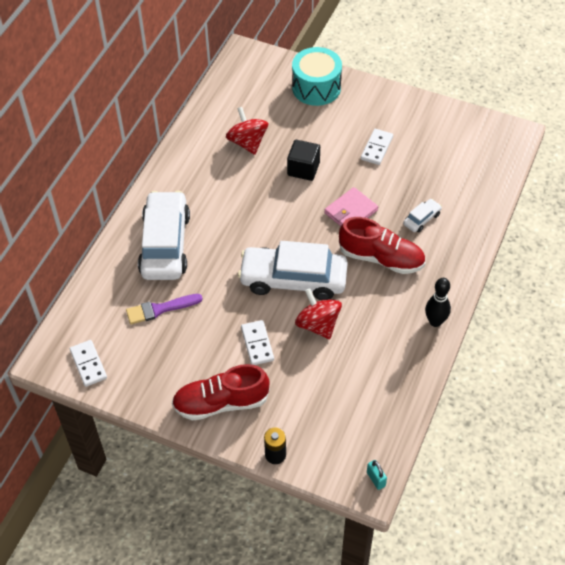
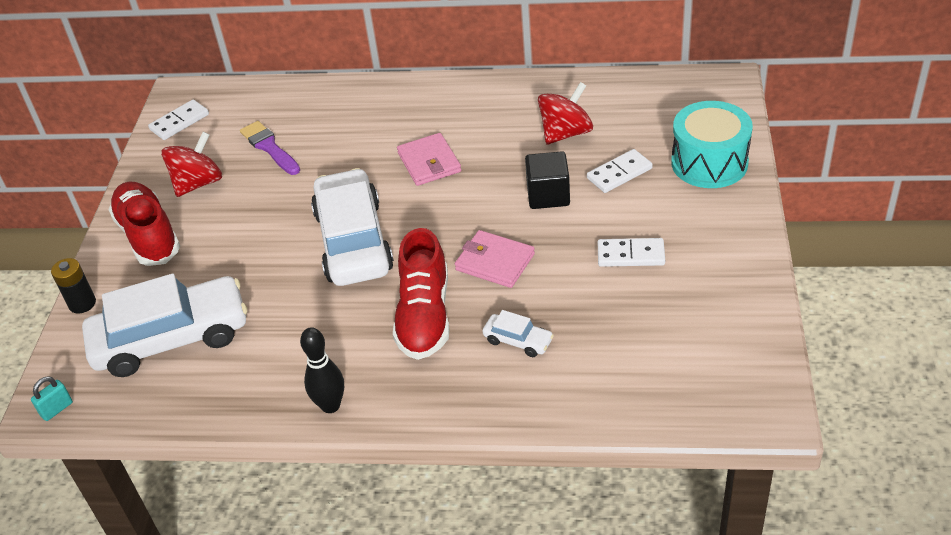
camera: 75 degrees right, 10 degrees down
(165, 244) = (366, 121): white car -> white car (171, 338)
(235, 220) = (429, 162): none -> pink wallet
(257, 344) = (241, 239): white domino -> white domino (619, 173)
(318, 324) = (288, 285): red spinning top -> red spinning top (198, 183)

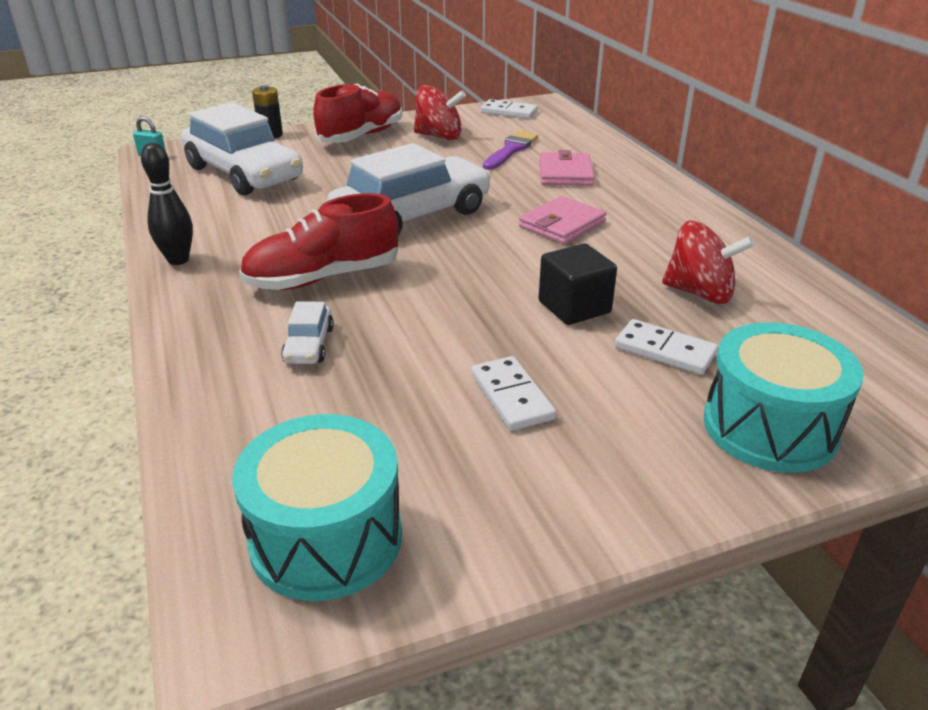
camera: 60 degrees right, 10 degrees down
(495, 262) = (432, 299): pink wallet -> pink wallet (565, 173)
(719, 366) = (326, 538): none -> turquoise drum

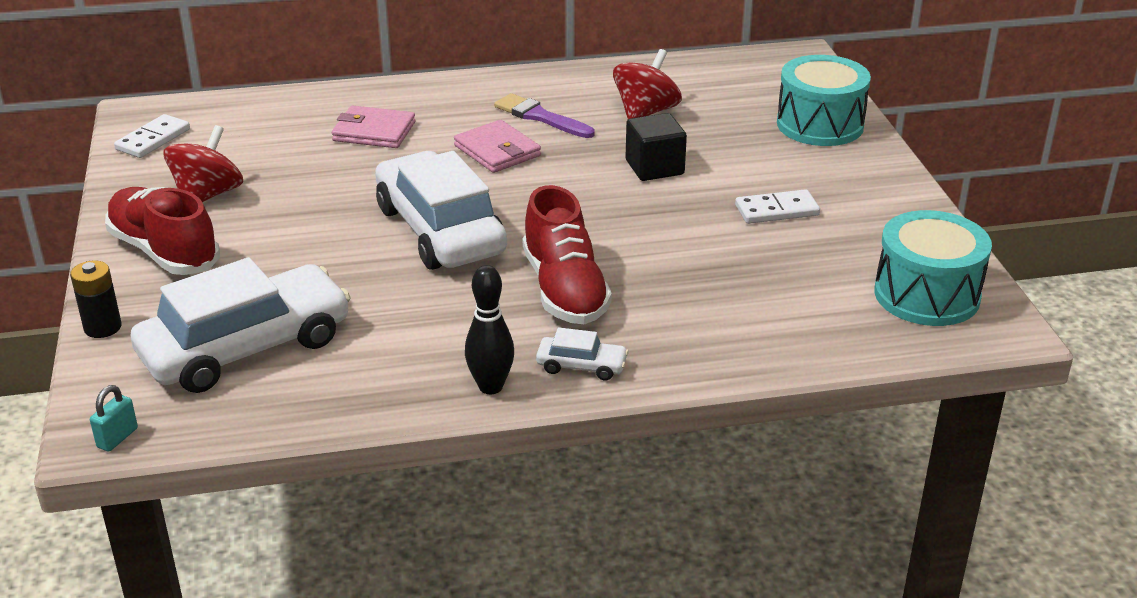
camera: 80 degrees left, 0 degrees up
(309, 345) = (688, 299): white car -> white car (581, 366)
(511, 150) = (286, 153): purple brush -> purple brush (540, 117)
(665, 350) = (725, 142): white domino -> none

